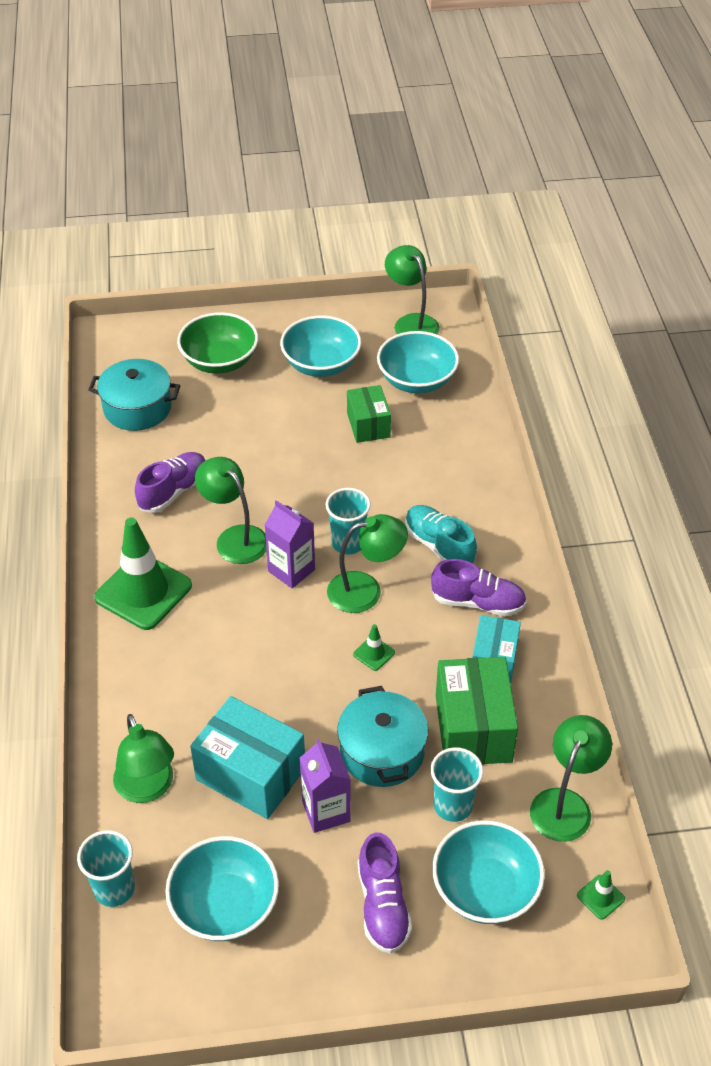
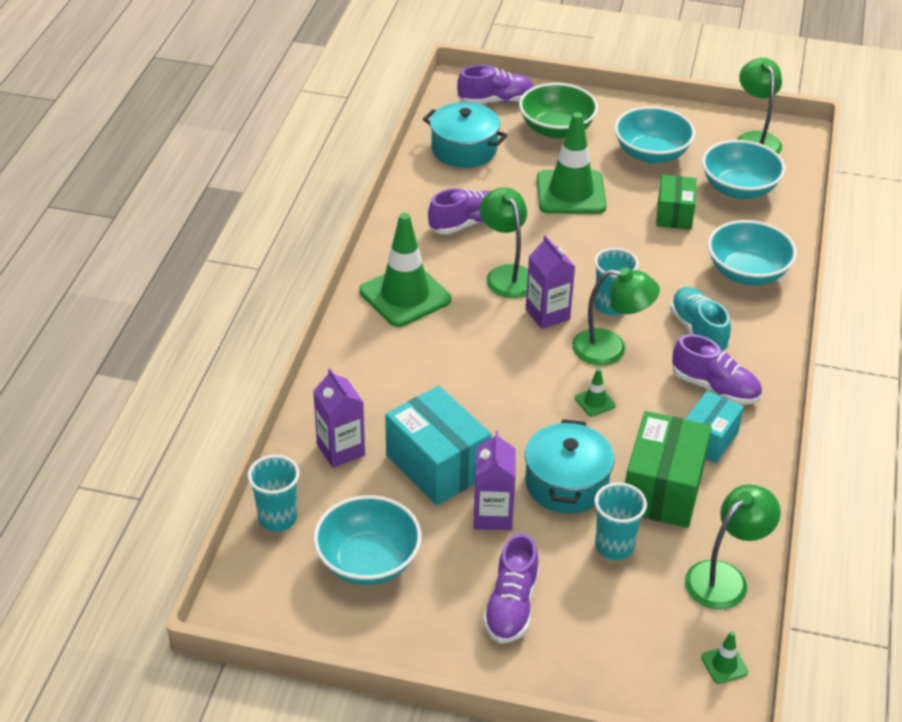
camera: 20 degrees right, 5 degrees down
(147, 344) = (496, 100): none -> purple shoe
(147, 788) = (341, 450): green lamp -> purple carton
(261, 428) = (571, 193): none -> green traffic cone
(485, 889) = (614, 623): turquoise bowl -> turquoise bowl (747, 272)

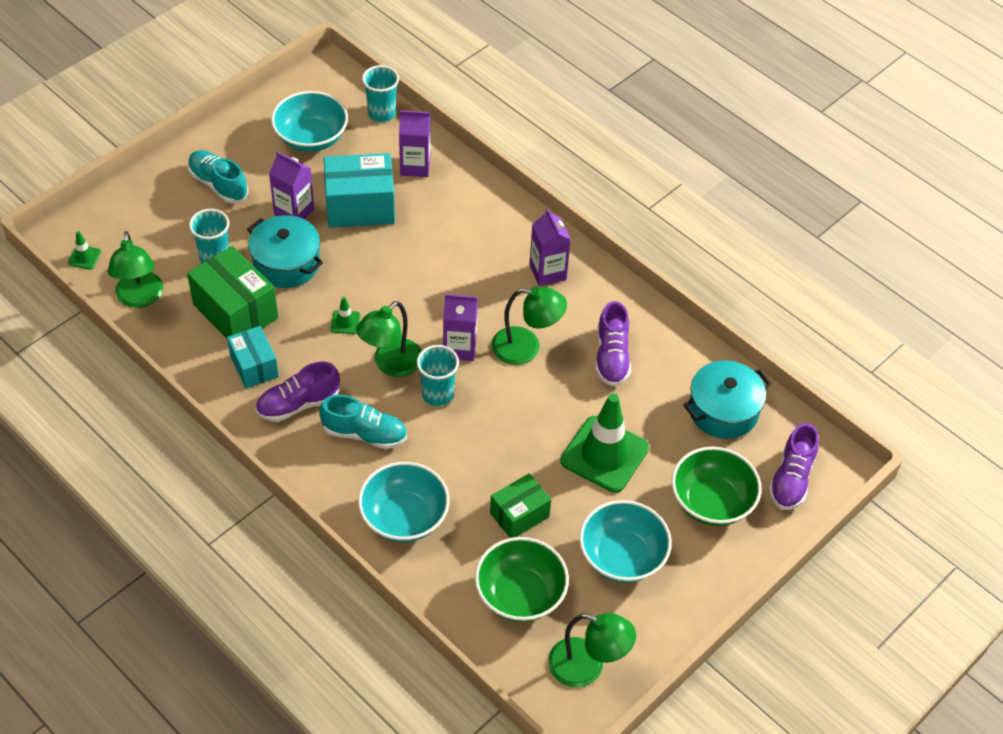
camera: 120 degrees right, 10 degrees up
(405, 296) = (547, 272): green traffic cone -> purple carton
(511, 606) = (218, 184): purple shoe -> turquoise shoe
(674, 214) = (519, 515): green box -> green box turned 75 degrees counterclockwise
(739, 189) = (520, 594): turquoise bowl -> green bowl

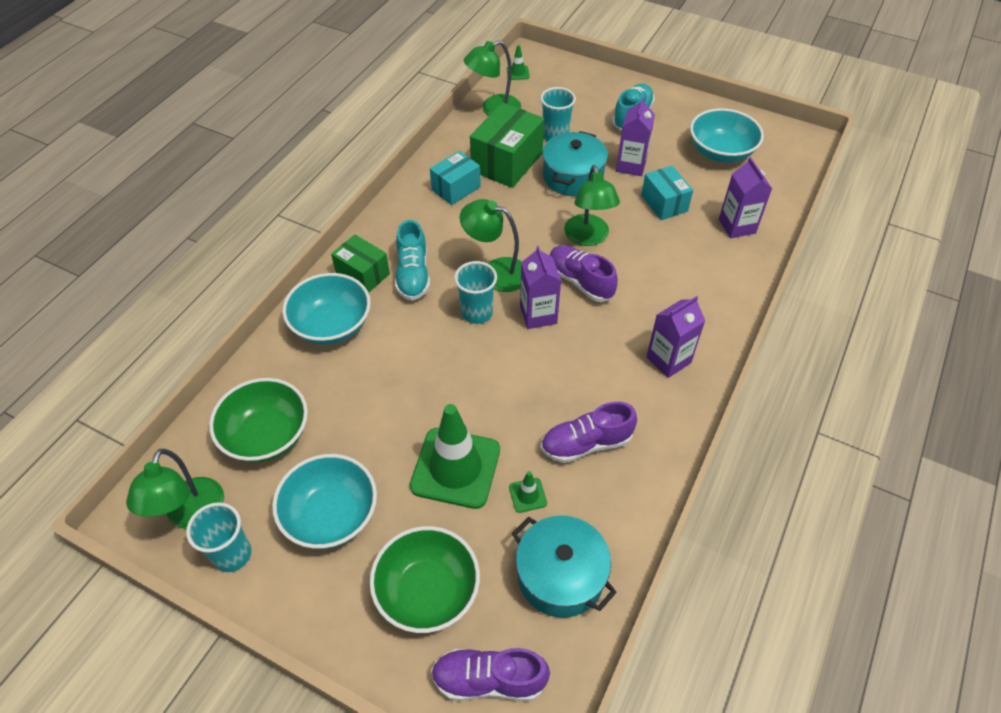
camera: 75 degrees right, 0 degrees up
(298, 404) = (428, 224): purple shoe -> purple shoe (580, 281)
(345, 322) = (528, 229): green traffic cone -> green traffic cone (527, 495)
(360, 206) = (664, 203): turquoise box -> turquoise box, size x0.62
(381, 113) = (784, 187): turquoise cup -> turquoise cup (232, 554)
(519, 515) = (358, 412): green box -> green box (363, 274)
(526, 348) = (562, 366): green lamp -> green lamp (588, 237)

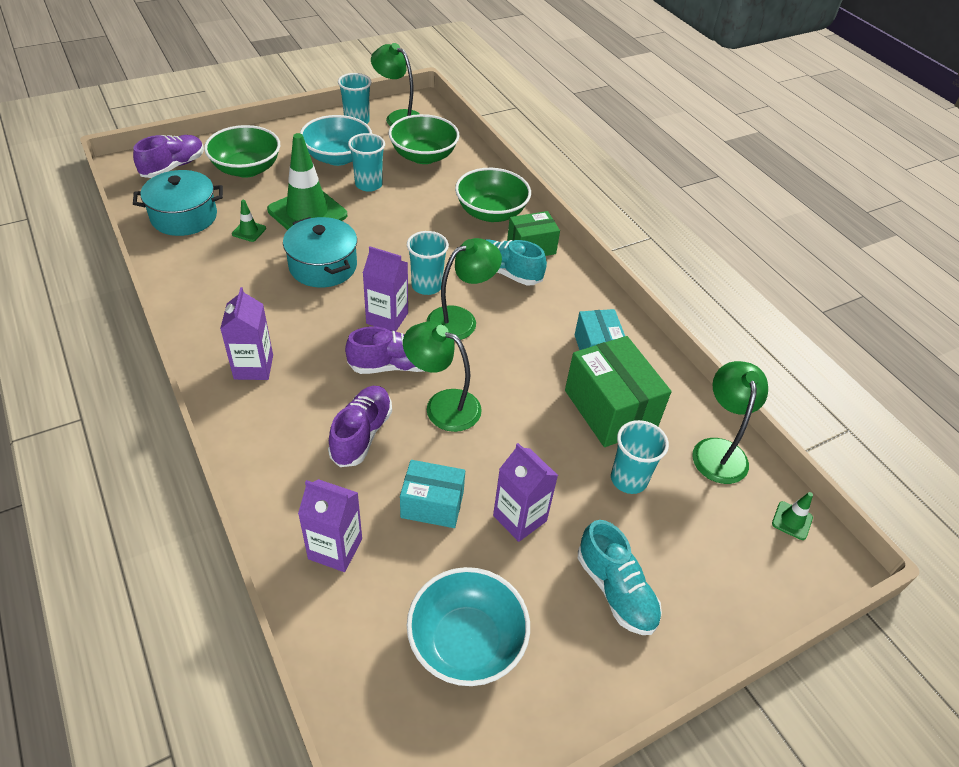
camera: 120 degrees right, 5 degrees down
(332, 325) = (491, 213): turquoise bowl -> green bowl
(362, 449) = (368, 184): none -> turquoise cup
(572, 176) = (543, 450): turquoise pot -> turquoise pot (323, 266)
(586, 444) = (247, 276): purple shoe -> purple shoe (361, 434)

